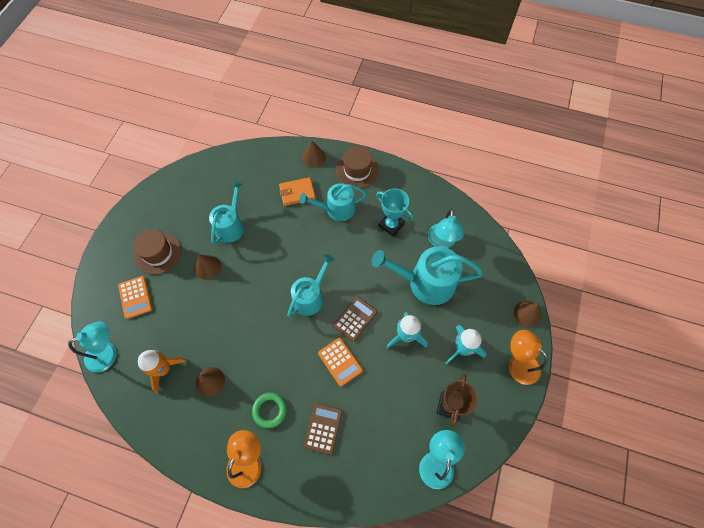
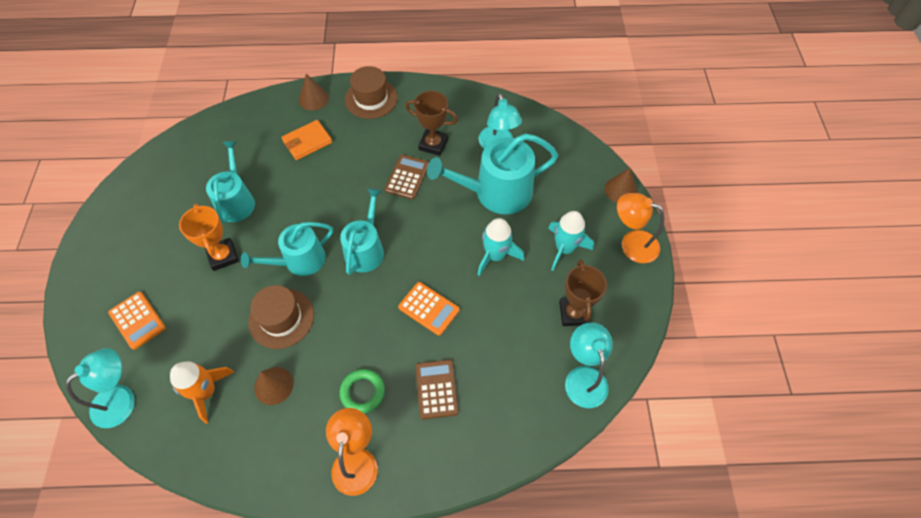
camera: 20 degrees left, 5 degrees down
(158, 253) = (150, 260): brown hat -> brown hat (281, 318)
(207, 267) = (223, 256): brown cone -> orange trophy
(336, 209) = (362, 146): turquoise watering can -> turquoise watering can (299, 261)
(355, 319) = (429, 256): brown calculator -> brown calculator (407, 177)
(391, 225) = (433, 144): turquoise trophy -> brown trophy

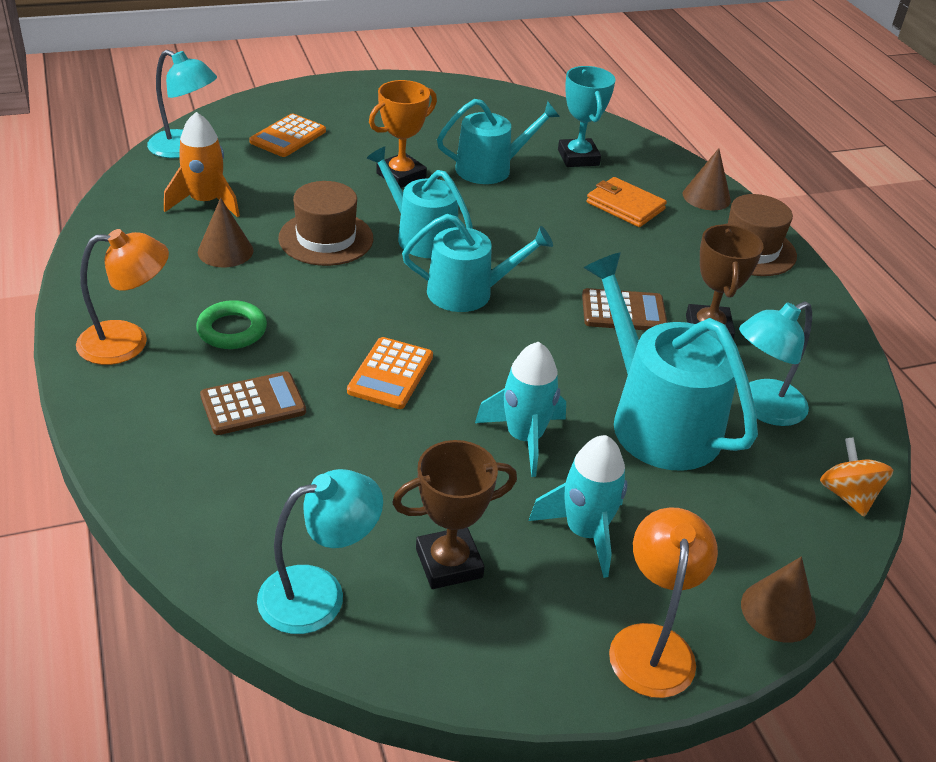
camera: 70 degrees right, 20 degrees down
(244, 148) = (578, 158): none -> turquoise trophy
(561, 136) = (848, 495): none -> orange spinning top

